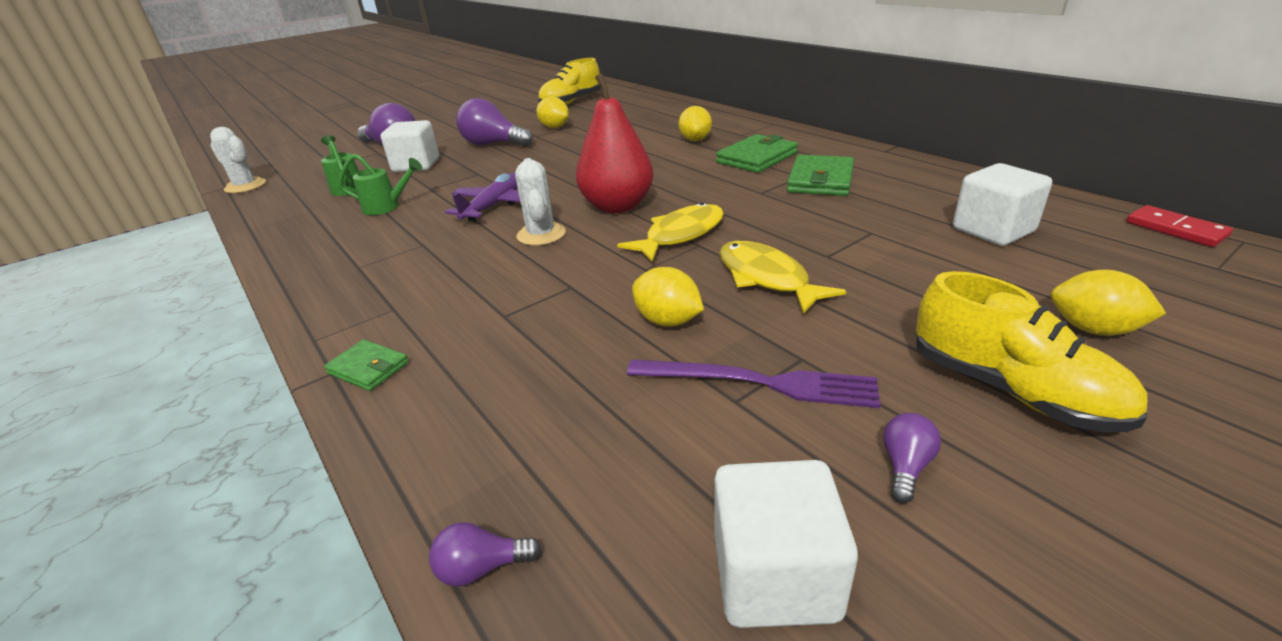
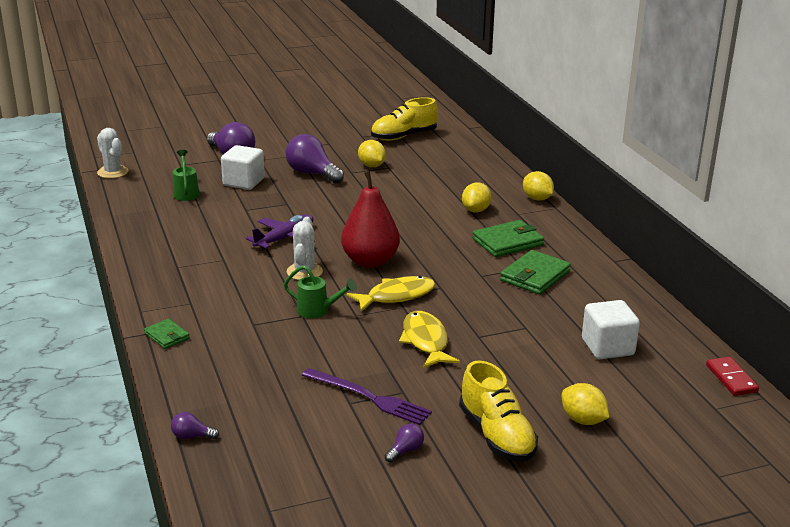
camera: 15 degrees right, 5 degrees down
(387, 207) = (209, 220): green watering can -> green watering can (318, 311)
(667, 321) = (345, 352): yellow lemon -> yellow lemon (537, 199)
(775, 576) = (311, 470): white cube -> none

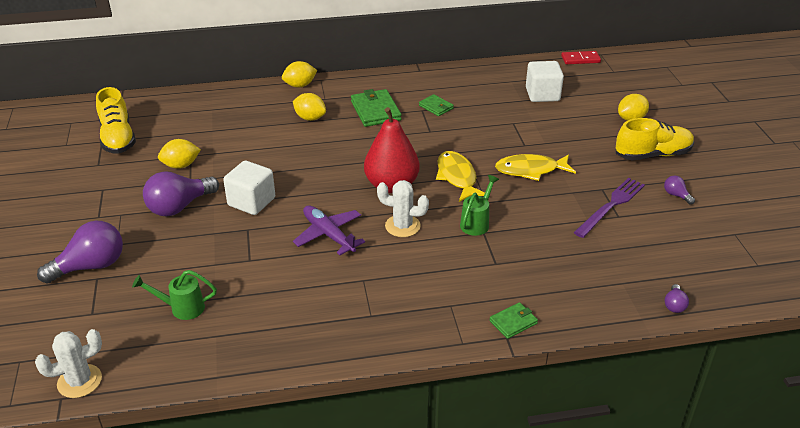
camera: 80 degrees left, 10 degrees up
(243, 182) = (176, 259): white cube -> white cube (251, 202)
(535, 276) = (436, 107): green wallet -> green wallet, size x0.57

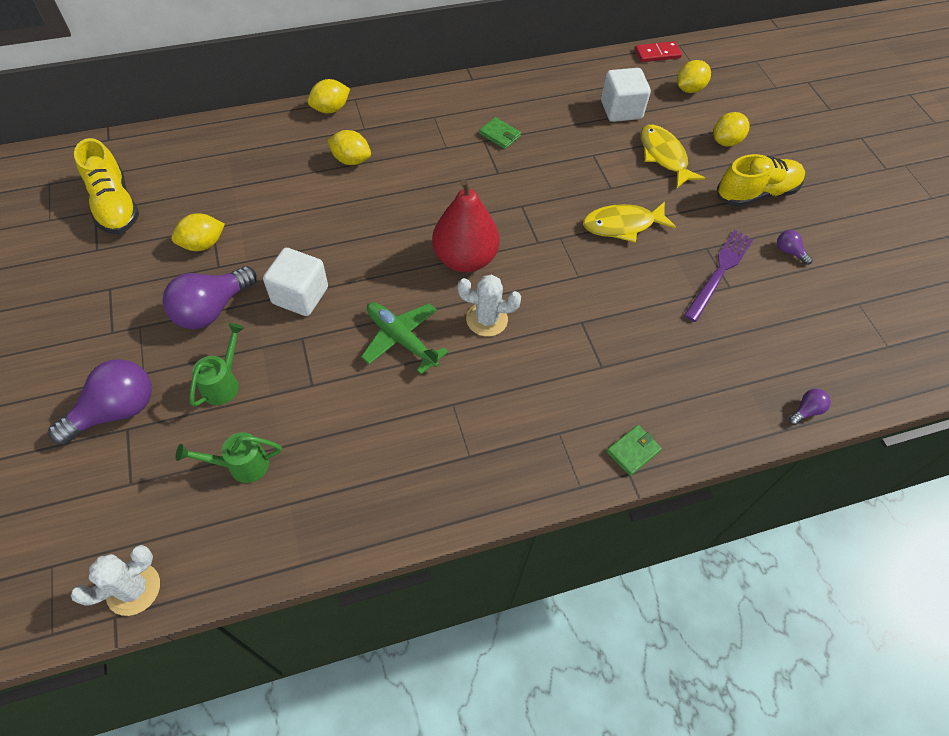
camera: 10 degrees left, 20 degrees up
(329, 235) = (401, 339): purple plane -> green plane
(375, 111) = (429, 145): green wallet -> none
(457, 177) = (540, 241): yellow fish -> yellow fish (664, 156)
(477, 222) = (572, 308): green watering can -> green watering can (224, 383)
(604, 83) = (689, 89): none -> yellow lemon
(674, 305) = (806, 411): purple light bulb -> purple light bulb turned 135 degrees counterclockwise

